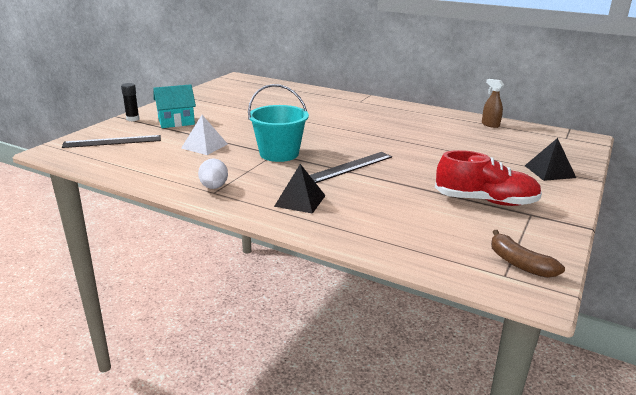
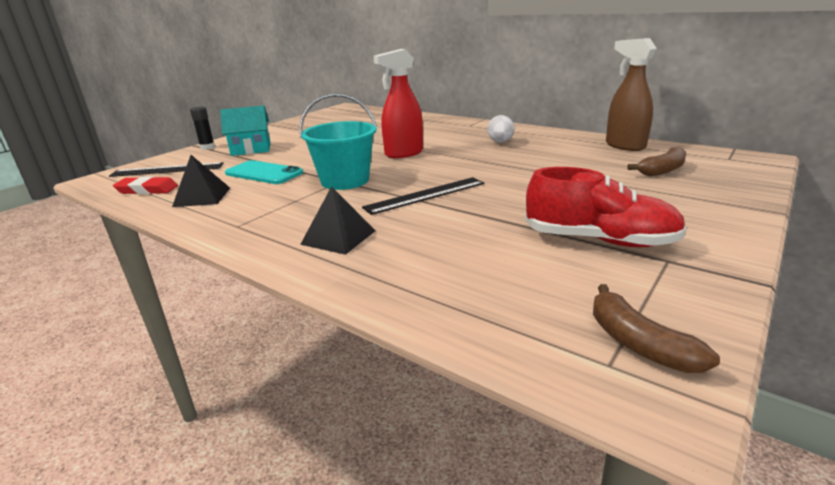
camera: 10 degrees right, 0 degrees up
(110, 161) = (147, 190): none -> red eraser
(204, 146) = (264, 173): white pyramid -> turquoise phone
(214, 187) = (241, 220): white egg -> white egg (500, 142)
(315, 129) = (403, 153): none -> red spray bottle
(490, 125) = (624, 146): brown spray bottle -> brown spray bottle, size x1.72
(520, 147) = (662, 170): none -> brown banana
(549, 171) = (702, 200): black pyramid -> black pyramid (202, 197)

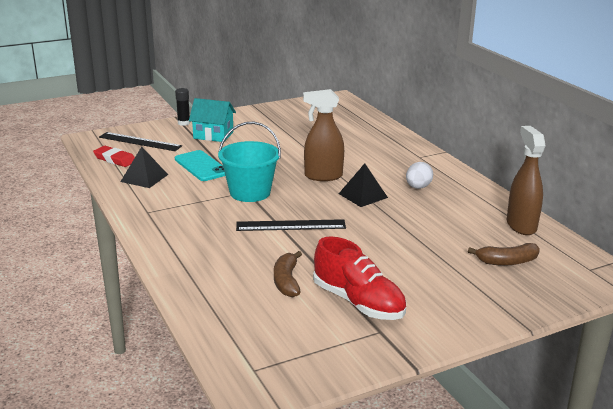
camera: 25 degrees right, 0 degrees up
(338, 237) = (199, 242): black pyramid -> black pyramid (363, 195)
(403, 153) = (323, 176): red spray bottle -> brown spray bottle
(638, 344) = (283, 367): brown banana -> brown banana (286, 281)

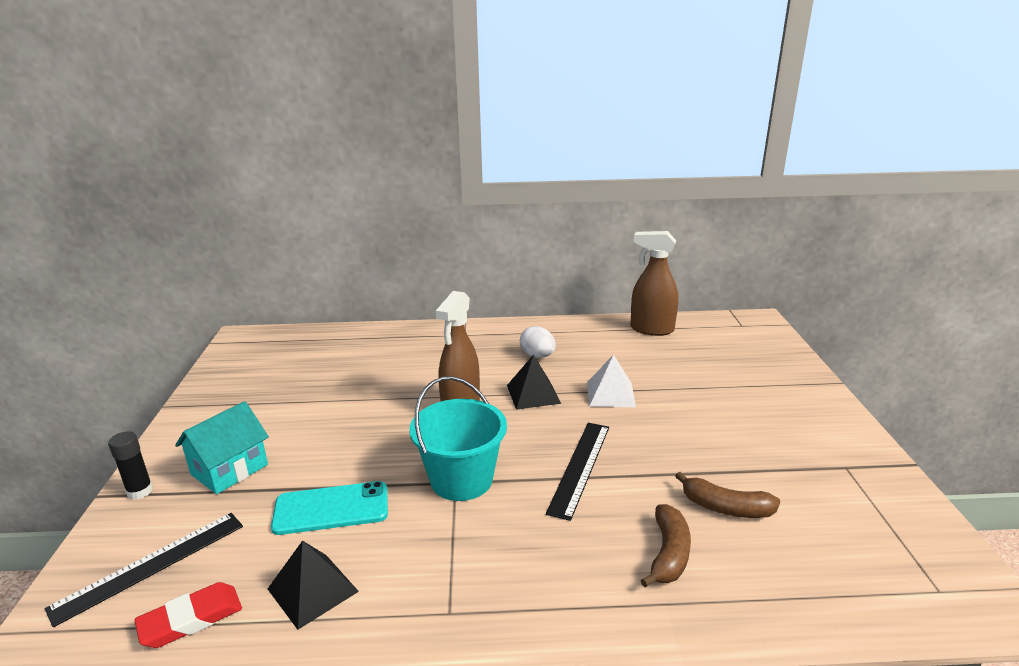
camera: 65 degrees left, 0 degrees up
(358, 302) = (784, 465): red shoe -> none
(392, 223) = (611, 394): none -> white pyramid
(507, 261) = (718, 356): brown banana -> brown banana (668, 554)

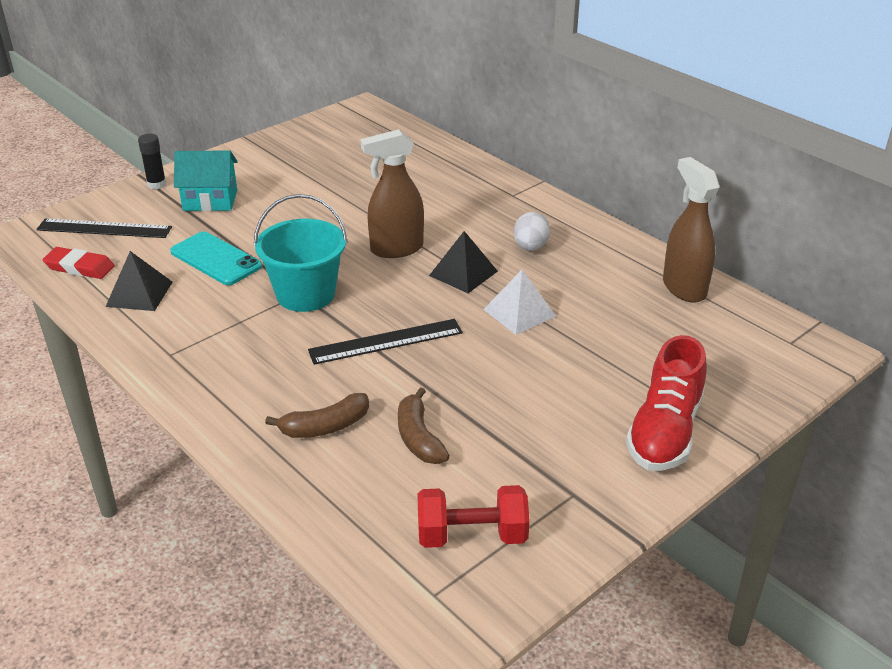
camera: 50 degrees right, 10 degrees up
(798, 402) = (664, 431): none -> red shoe
(871, 536) = (472, 535): none -> red dumbbell

